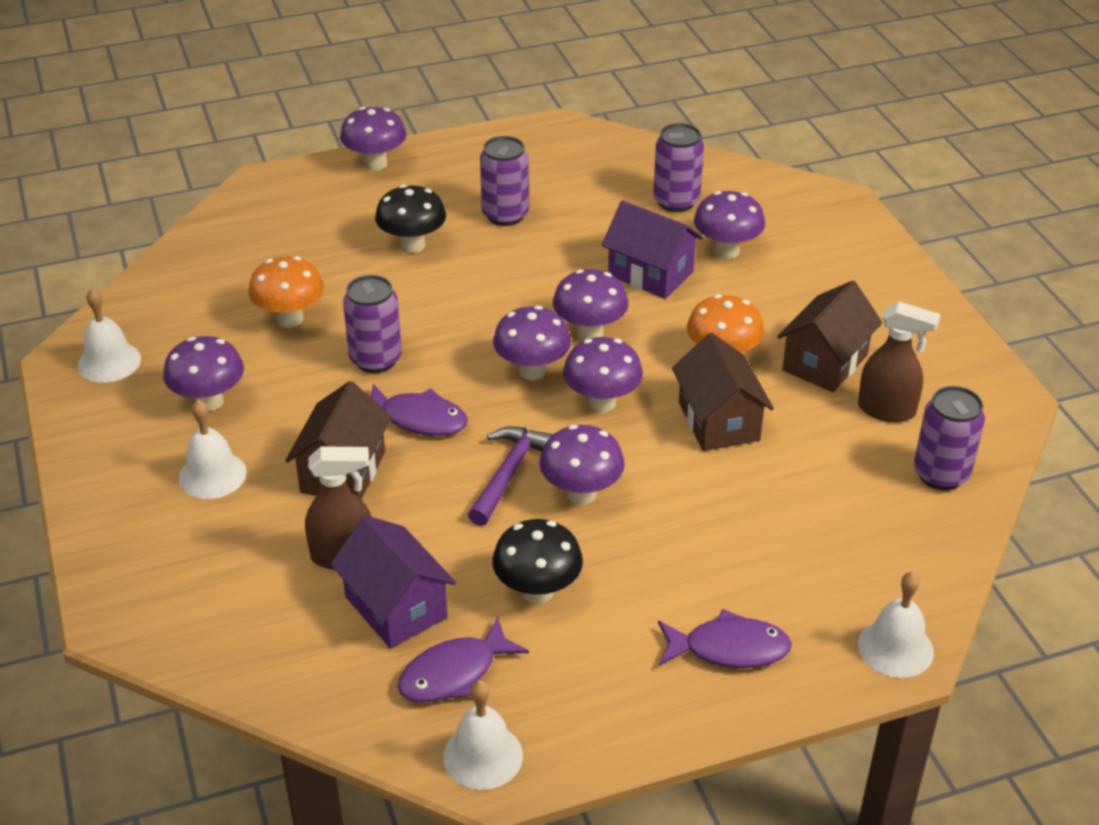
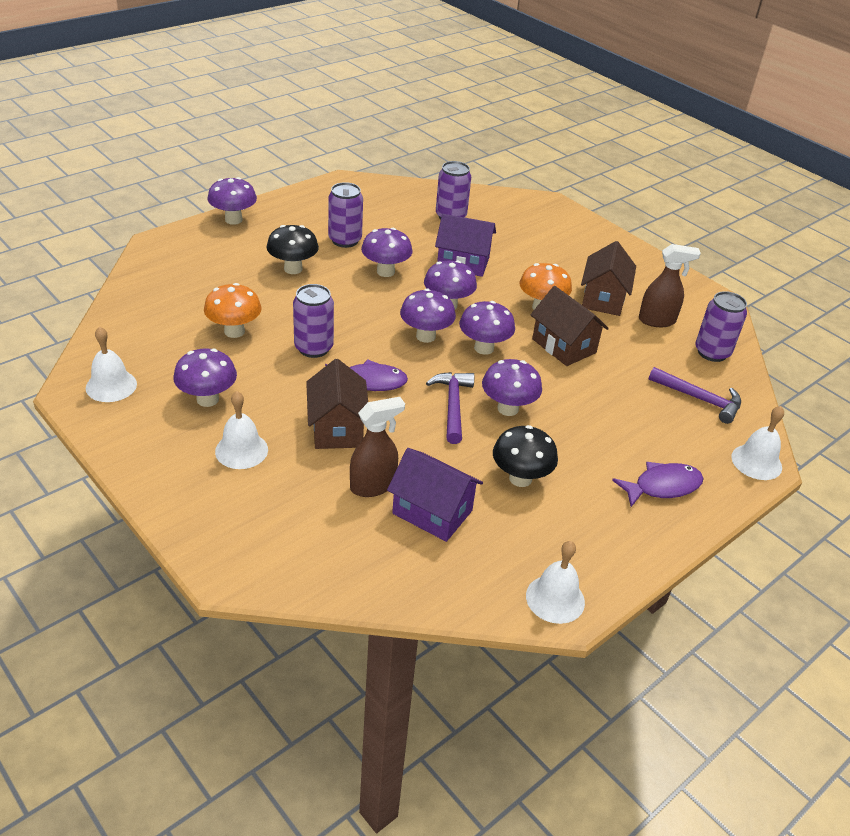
camera: 25 degrees left, 0 degrees up
(454, 673) = (501, 547): purple fish -> none
(726, 251) = (501, 242): purple mushroom -> purple mushroom (385, 272)
(871, 539) = (699, 399): none -> purple hammer

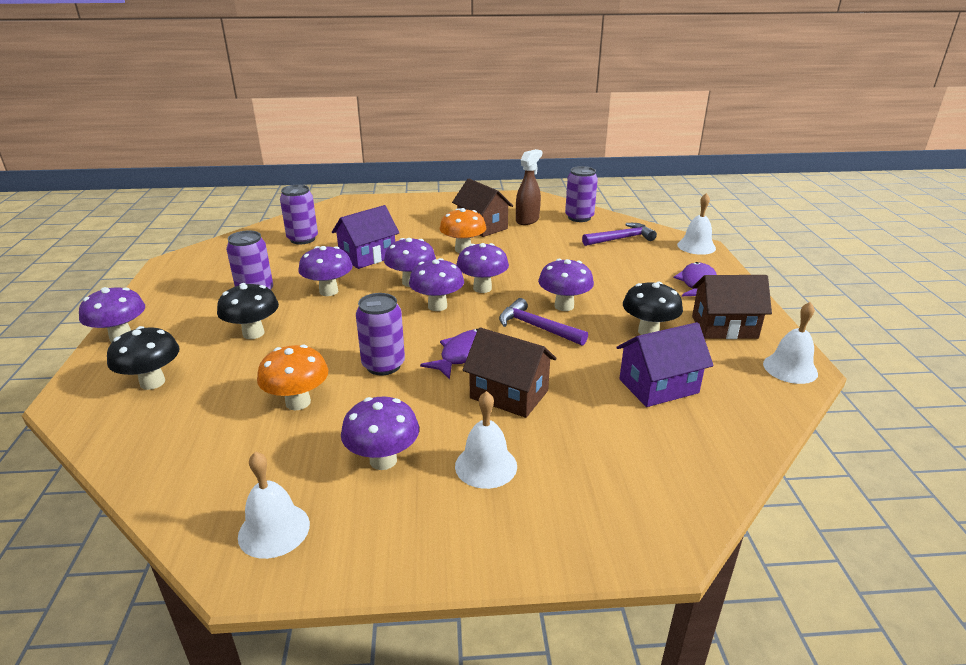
camera: 50 degrees left, 10 degrees down
(200, 261) = (152, 382): none -> black mushroom
(373, 485) = (603, 404): brown spray bottle -> none
(564, 346) = (516, 259): brown house -> brown house (724, 327)

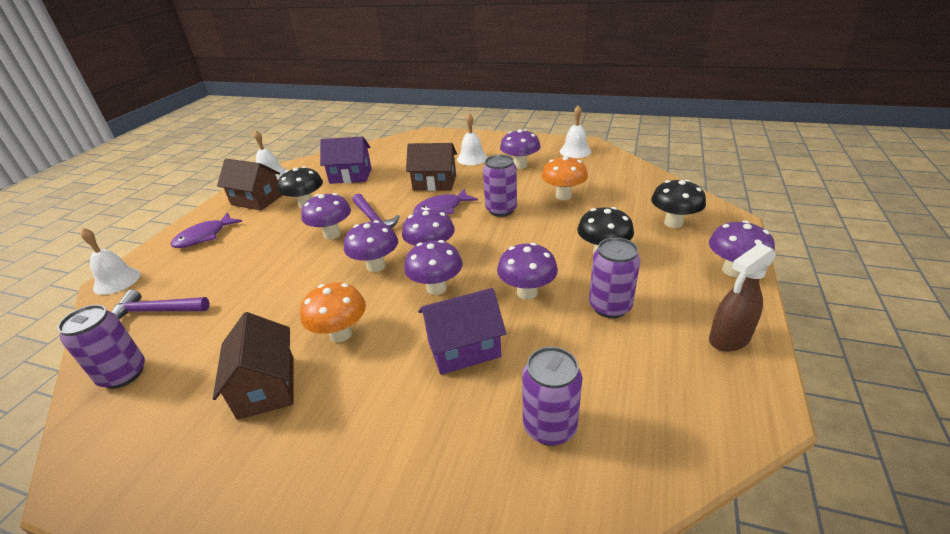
camera: 155 degrees left, 5 degrees up
(509, 394) = (434, 183): brown house -> brown house turned 45 degrees counterclockwise
(527, 220) = (191, 388): brown spray bottle -> brown spray bottle (729, 339)

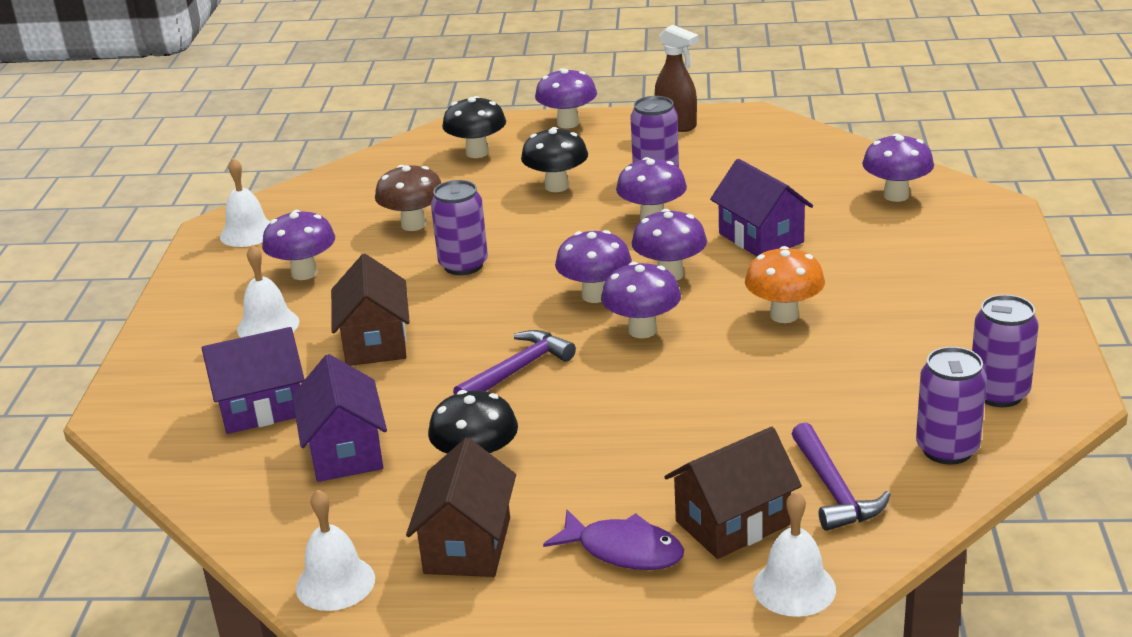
camera: 105 degrees left, 5 degrees down
(266, 387) = (887, 335): brown house -> brown house (732, 523)
(332, 234) = (572, 397): purple mushroom -> purple mushroom (896, 195)
(402, 159) = (261, 408): none -> purple house
(442, 209) = (468, 315): purple fish -> none
(549, 427) = (826, 185): purple can -> purple can (999, 393)
(563, 196) = (413, 225): orange mushroom -> brown mushroom

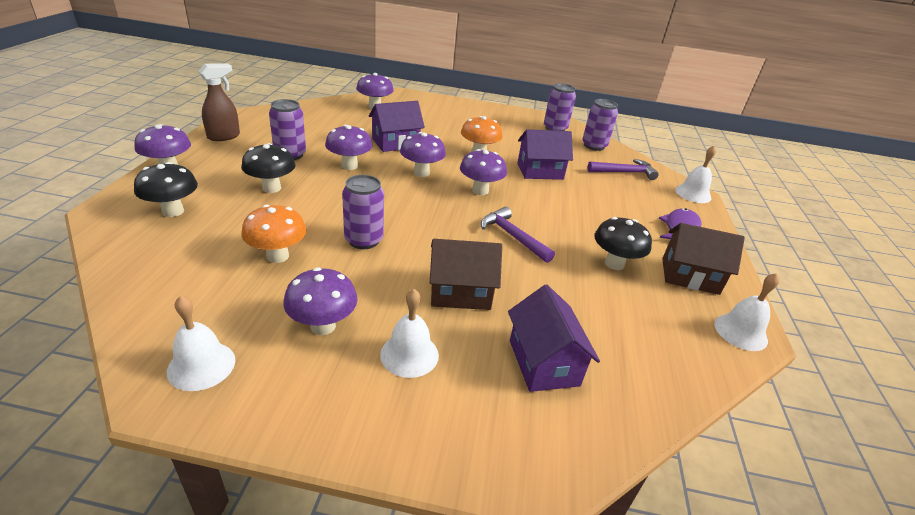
camera: 90 degrees left, 5 degrees up
(345, 451) = (602, 318): purple house -> purple house (540, 171)
(413, 225) = (277, 256): brown mushroom -> orange mushroom
(595, 295) = (434, 198): purple mushroom -> none
(732, 523) = (652, 198): brown house -> none

